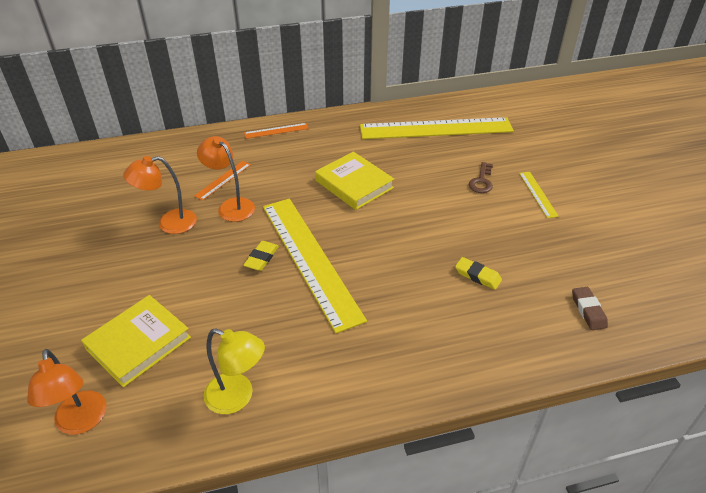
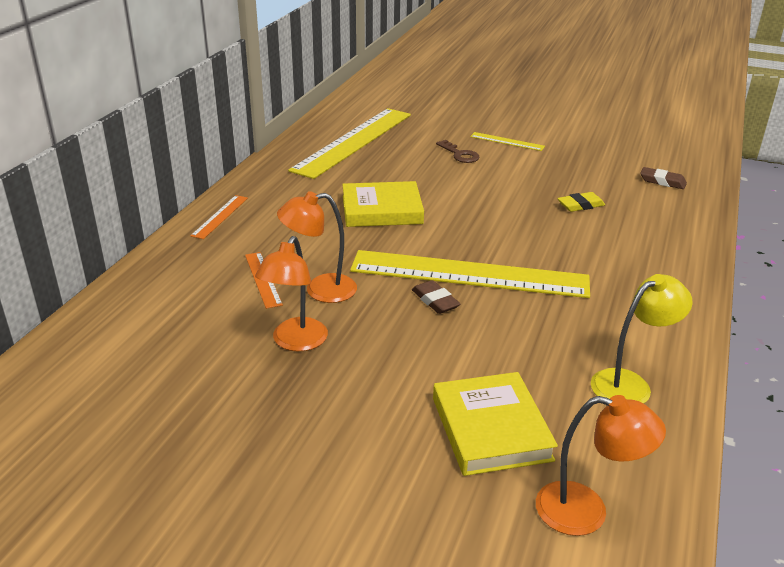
camera: 55 degrees left, 10 degrees down
(261, 258) = (435, 301): yellow eraser -> brown eraser

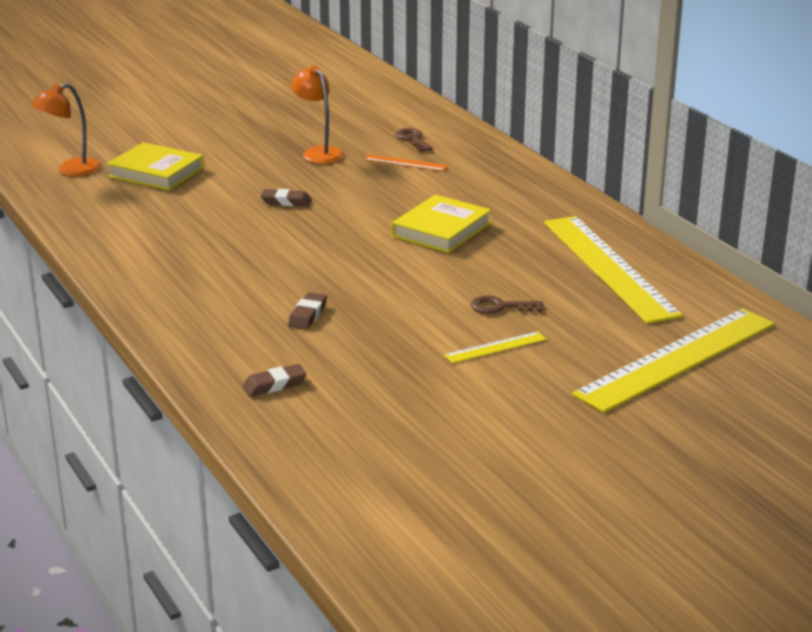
camera: 130 degrees right, 5 degrees down
(192, 301) = (413, 139): none -> brown key
(220, 216) = (524, 173): orange ruler -> none
(320, 290) = (362, 174): orange lamp -> none
(469, 274) = (294, 224): yellow ruler -> yellow ruler (676, 358)
(580, 205) = (307, 315): yellow eraser -> brown eraser
(630, 384) = (106, 220): yellow lamp -> none

